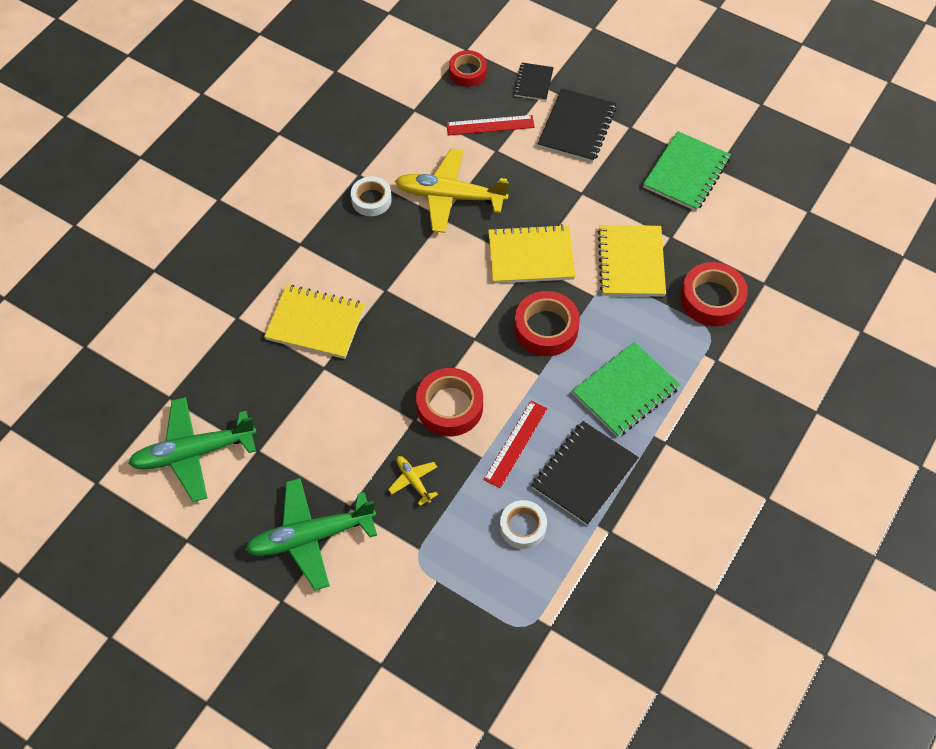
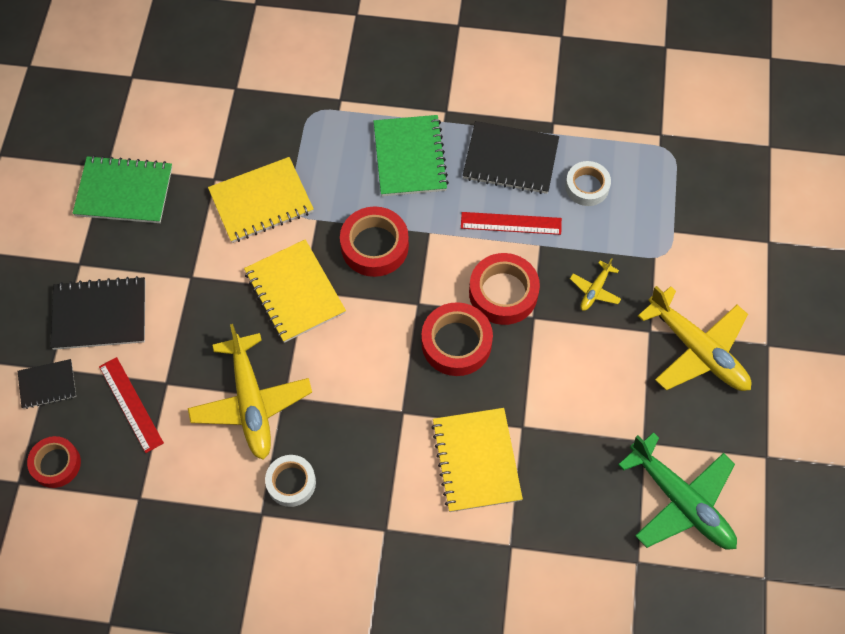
camera: 115 degrees left, 5 degrees up
(311, 537) = (697, 349): green plane -> yellow plane
(625, 391) = (410, 157): green notebook -> green notebook turned 60 degrees clockwise
(712, 299) = (273, 122): red tape -> red tape (456, 343)

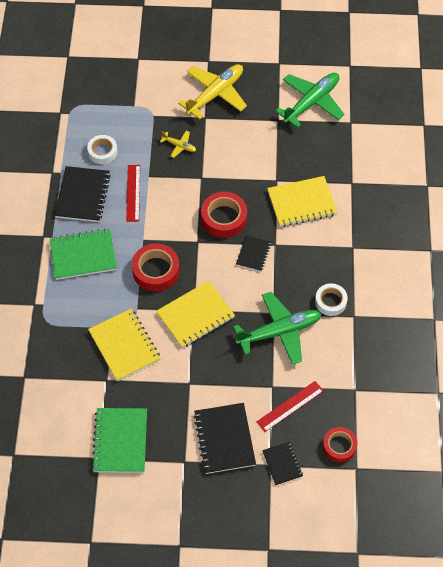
camera: 95 degrees left, 5 degrees down
(251, 402) = (279, 332): yellow plane -> green plane
(388, 379) = (253, 254): none -> black notebook
(503, 293) = (185, 194): red tape -> none

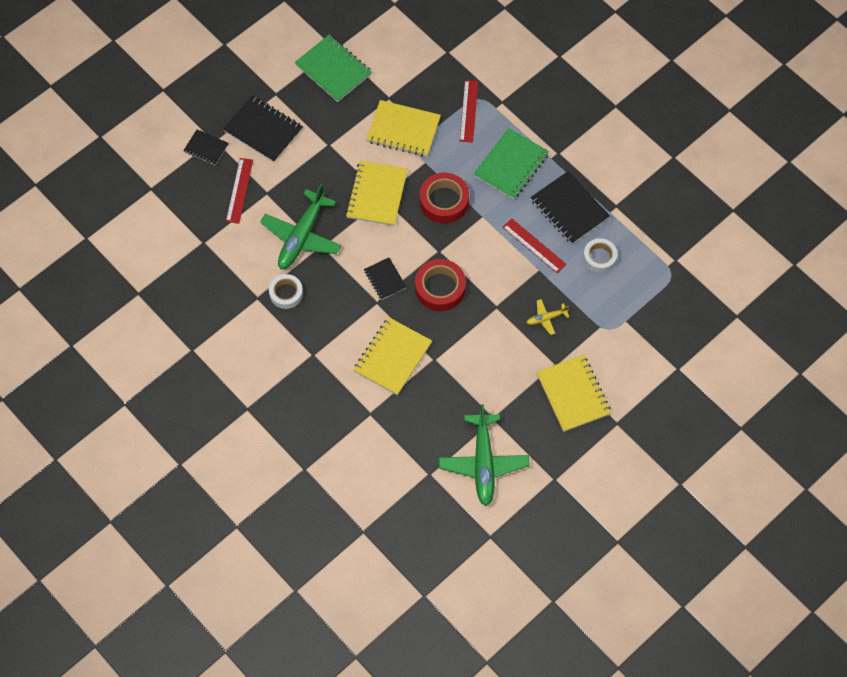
camera: 135 degrees right, 5 degrees up
(64, 318) = (468, 111): none -> red ruler
(215, 94) = (573, 394): yellow plane -> yellow notebook
(339, 446) = (177, 193): red tape -> none

